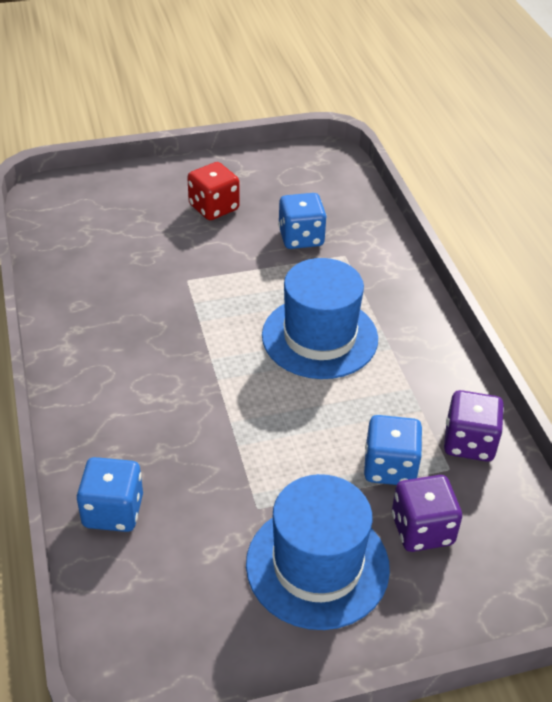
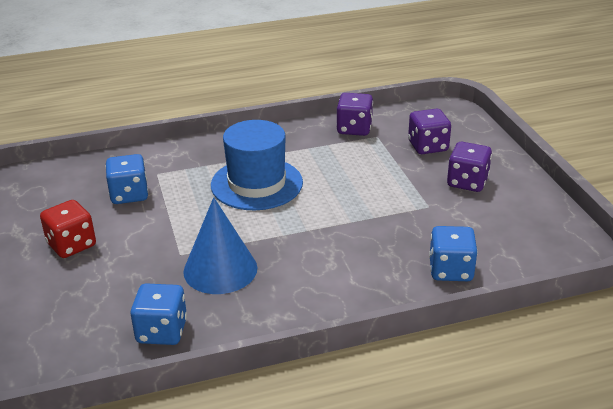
camera: 90 degrees left, 10 degrees down
(155, 309) = (220, 269): none -> blue cone
(317, 565) = (467, 182): blue hat -> purple dice
(390, 467) = (381, 156): blue dice -> blue dice (162, 331)

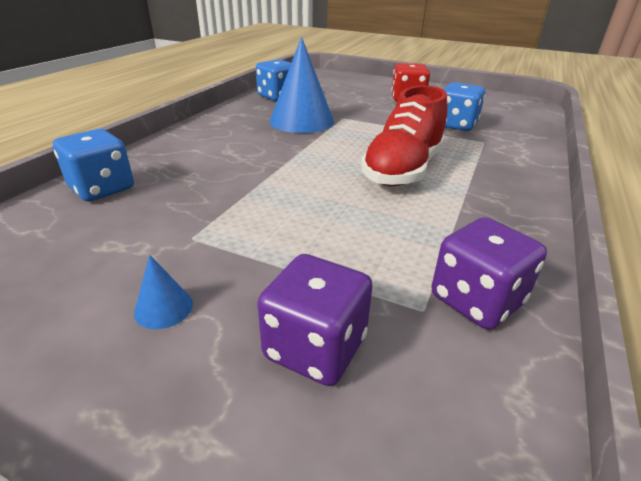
camera: 130 degrees right, 0 degrees up
(256, 184) = (403, 170): blue hat -> red shoe
(467, 182) = (164, 308): purple dice -> blue cone

